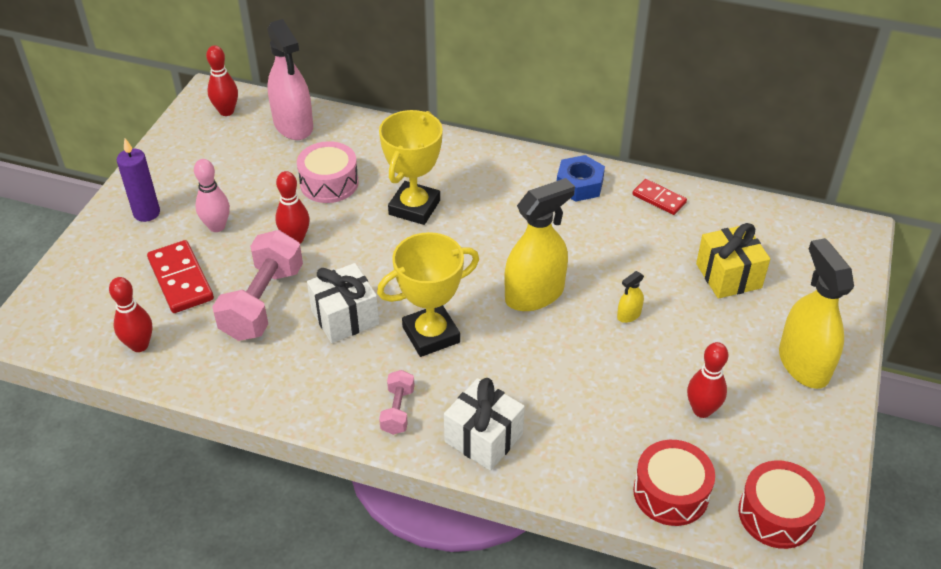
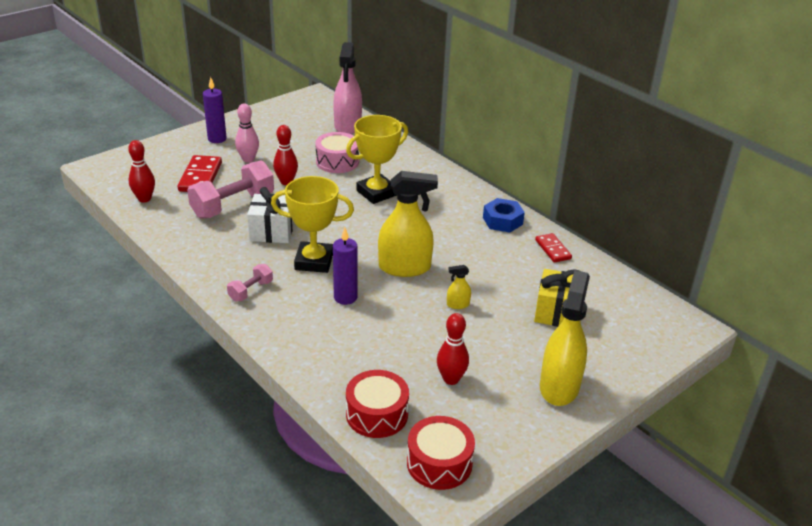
camera: 30 degrees right, 10 degrees down
(226, 111) = (315, 106): red bowling pin -> none
(483, 438) = (287, 328): white gift -> none
(508, 365) = (345, 297): none -> purple candle

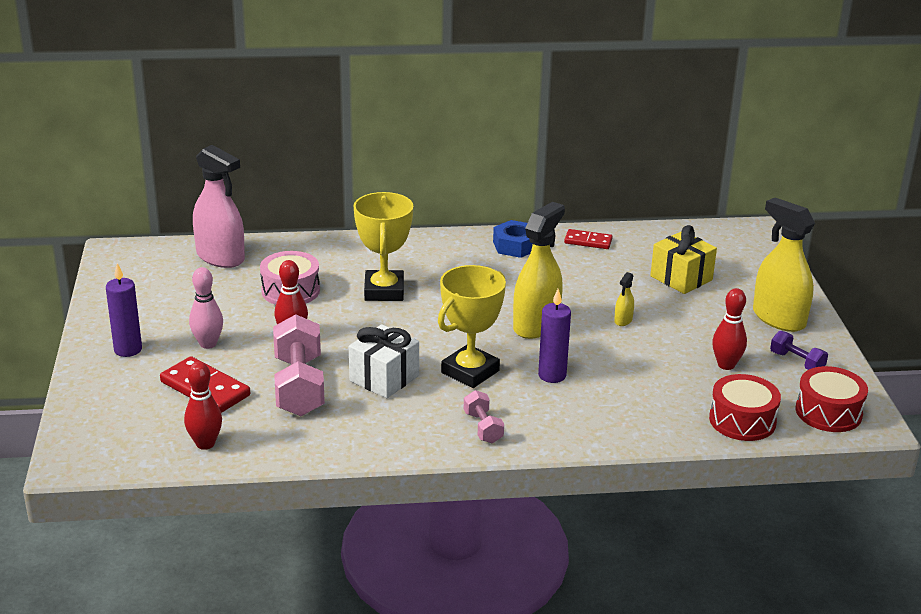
camera: 55 degrees left, 5 degrees down
(500, 419) = (797, 362): none -> purple dumbbell

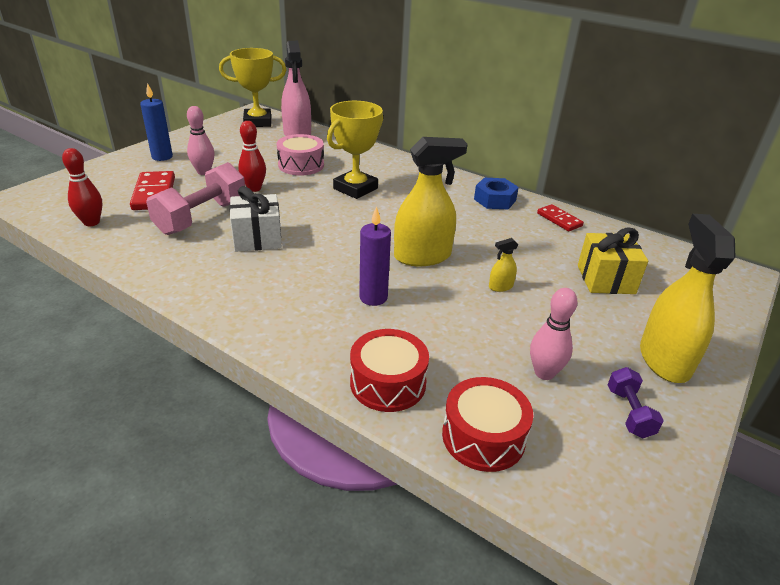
camera: 40 degrees right, 5 degrees up
(128, 350) = (162, 157): purple candle -> blue candle
(470, 372) = (319, 263): yellow trophy -> yellow trophy (257, 122)
(483, 427) = (257, 307): pink dumbbell -> none
(726, 365) = (544, 373): red bowling pin -> pink bowling pin
(828, 412) = (597, 490): red drum -> red drum (388, 383)

